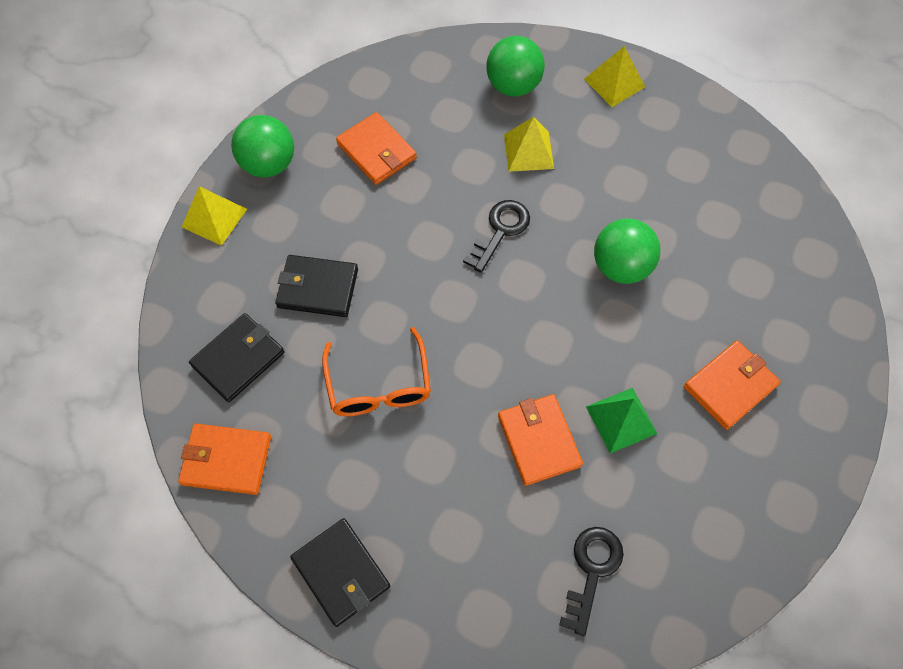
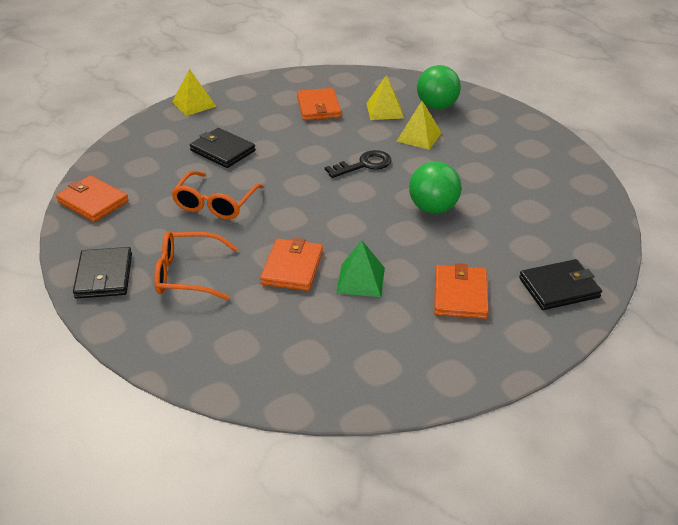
camera: 30 degrees right, 25 degrees down
(238, 359) = (145, 163): black wallet -> black wallet (559, 287)
(269, 164) = (248, 93): green ball -> none
(434, 515) = (187, 274): none -> orange glasses
(592, 570) = (265, 345): black key -> none
(614, 83) = (511, 125): yellow pyramid -> yellow pyramid (385, 110)
(730, 386) = (460, 294): orange wallet -> orange wallet turned 75 degrees counterclockwise

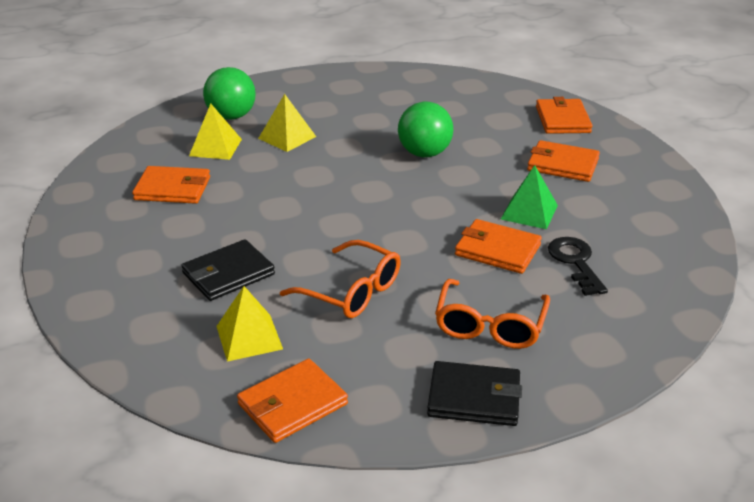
camera: 75 degrees left, 5 degrees down
(194, 104) = (78, 288): yellow pyramid -> yellow pyramid (249, 337)
(364, 165) = (323, 178): black key -> black key (575, 262)
(559, 287) = (562, 120): black wallet -> orange wallet

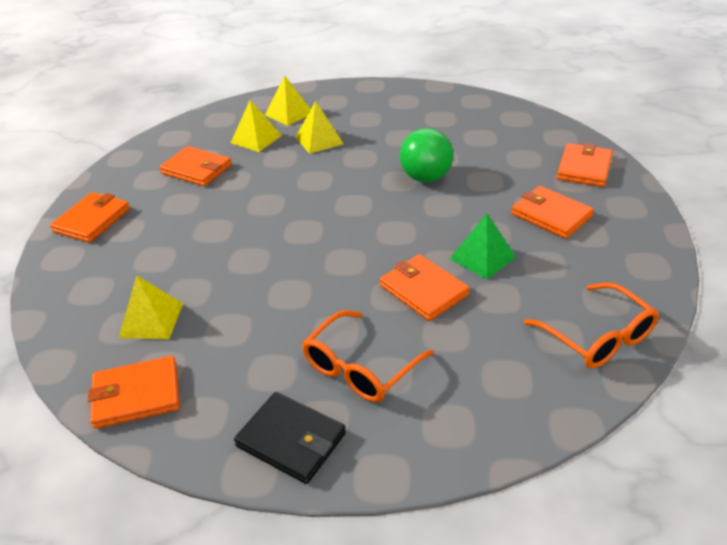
camera: 25 degrees right, 5 degrees up
(92, 261) = (92, 220): none -> orange wallet
(228, 274) = (180, 256): black wallet -> none
(231, 116) = (289, 113): green ball -> yellow pyramid
(352, 291) = (264, 299): orange glasses -> orange glasses (598, 337)
(575, 262) = (491, 322): black key -> none

